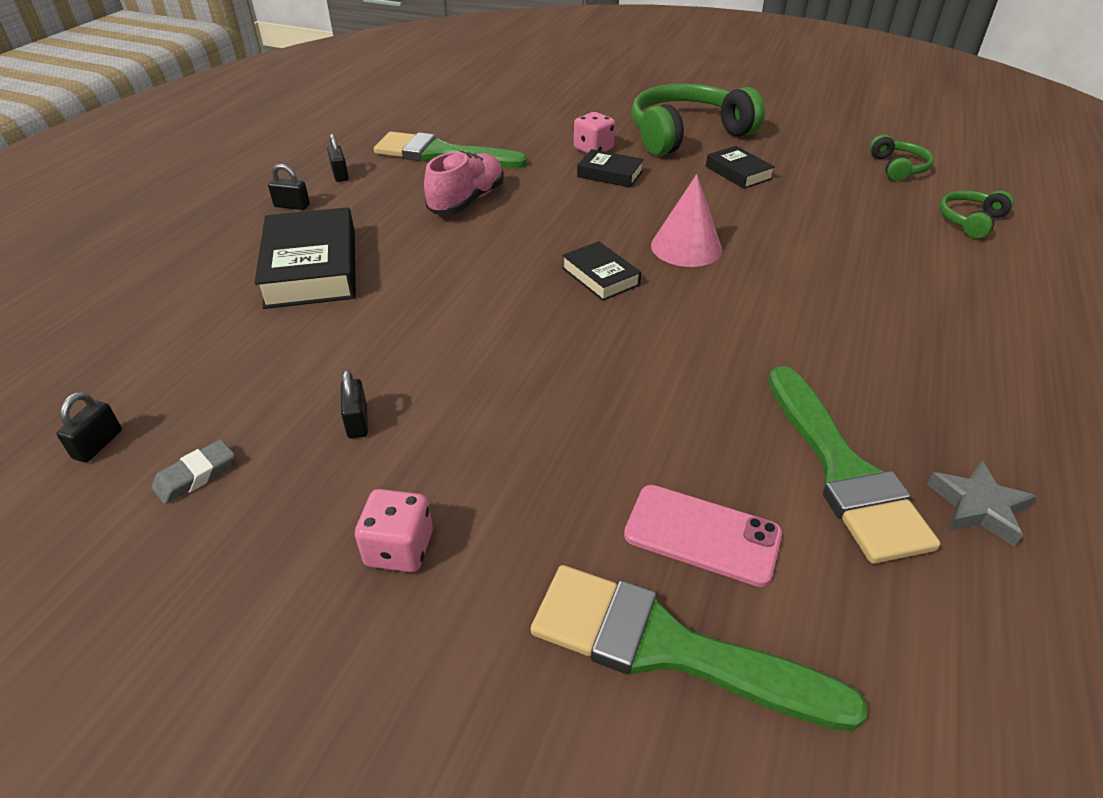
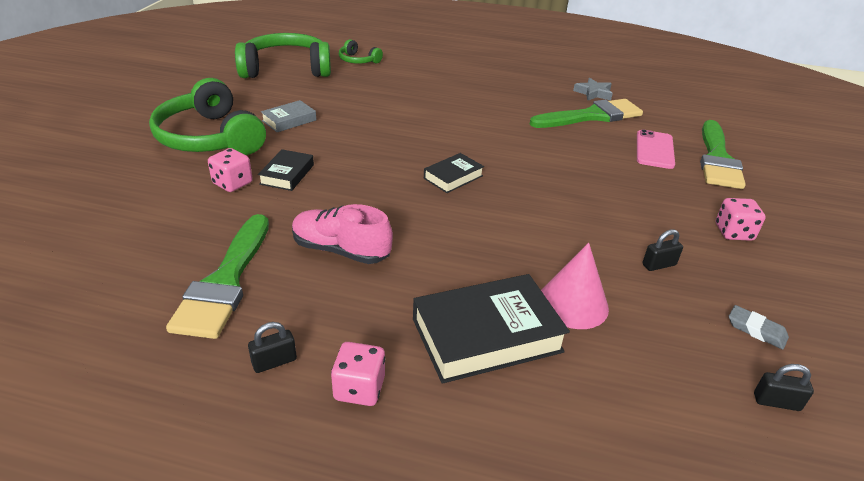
camera: 100 degrees left, 5 degrees down
(292, 206) = (359, 388): black padlock -> pink dice
(686, 247) = (405, 145): pink cone -> pink cone (573, 303)
(738, 173) = (289, 120): black book -> grey book
(898, 168) = (286, 69): green headphones -> green headphones, size x2.10

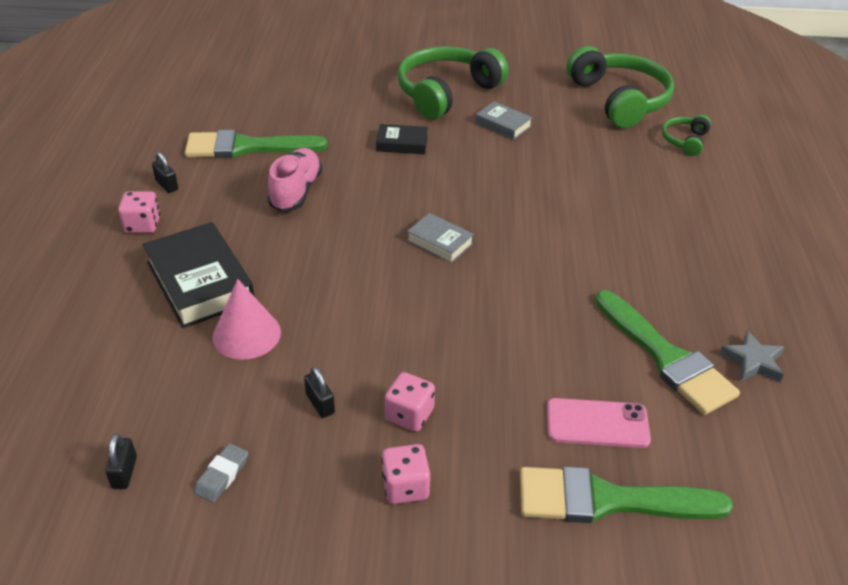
camera: 80 degrees right, 5 degrees up
(232, 183) = (376, 120): pink dice -> pink dice (409, 415)
(453, 177) = (440, 242): black book -> grey book

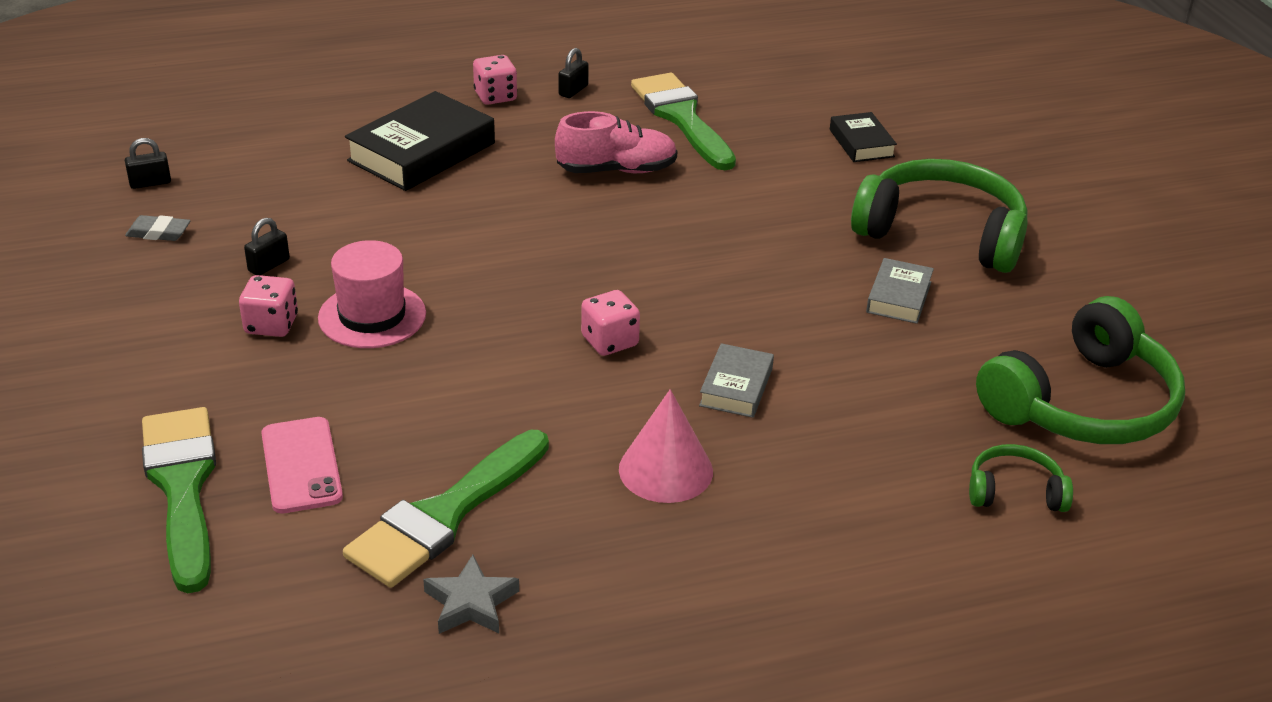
camera: 70 degrees right, 5 degrees down
(246, 334) = (354, 198): pink cone -> pink cone (665, 470)
(402, 143) = (778, 222): black book -> black book (861, 143)
(405, 487) = (169, 341): pink dice -> pink dice (610, 341)
(423, 353) = (372, 316): none -> pink hat
(440, 242) = (582, 291): grey book -> grey book (736, 387)

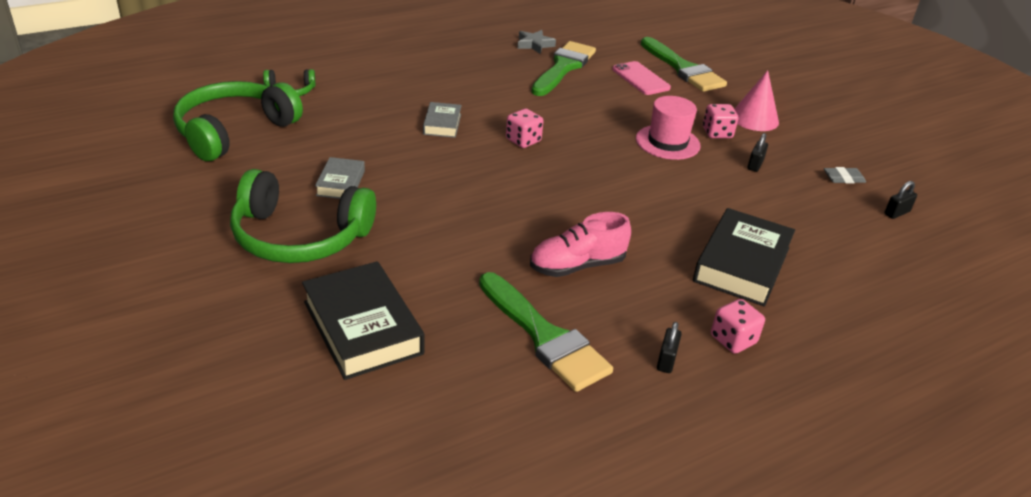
camera: 165 degrees right, 0 degrees up
(665, 470) = (470, 88): pink cone -> pink cone (754, 118)
(861, 143) = (362, 327): black book -> black book, size x1.85

